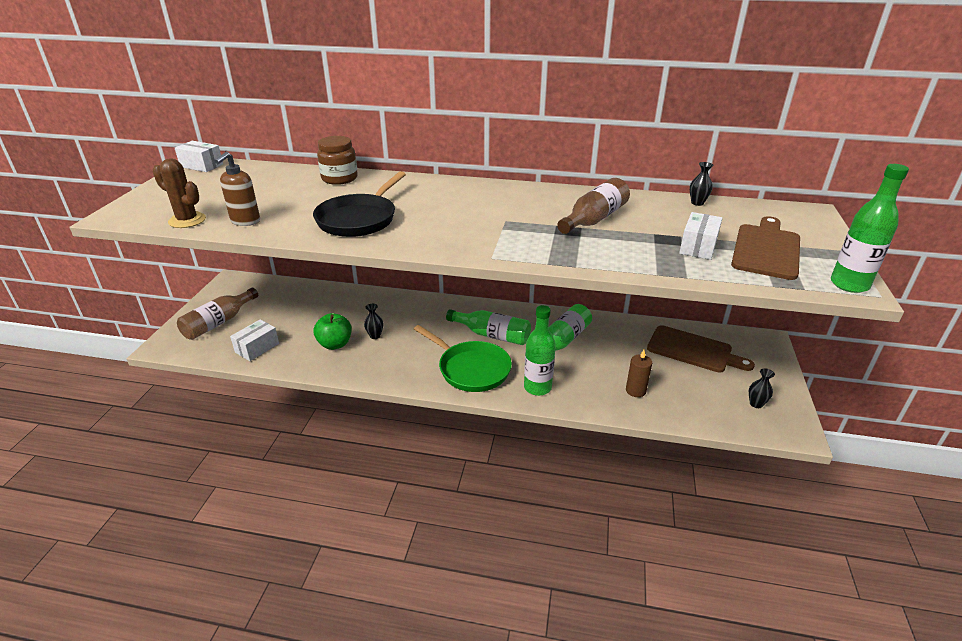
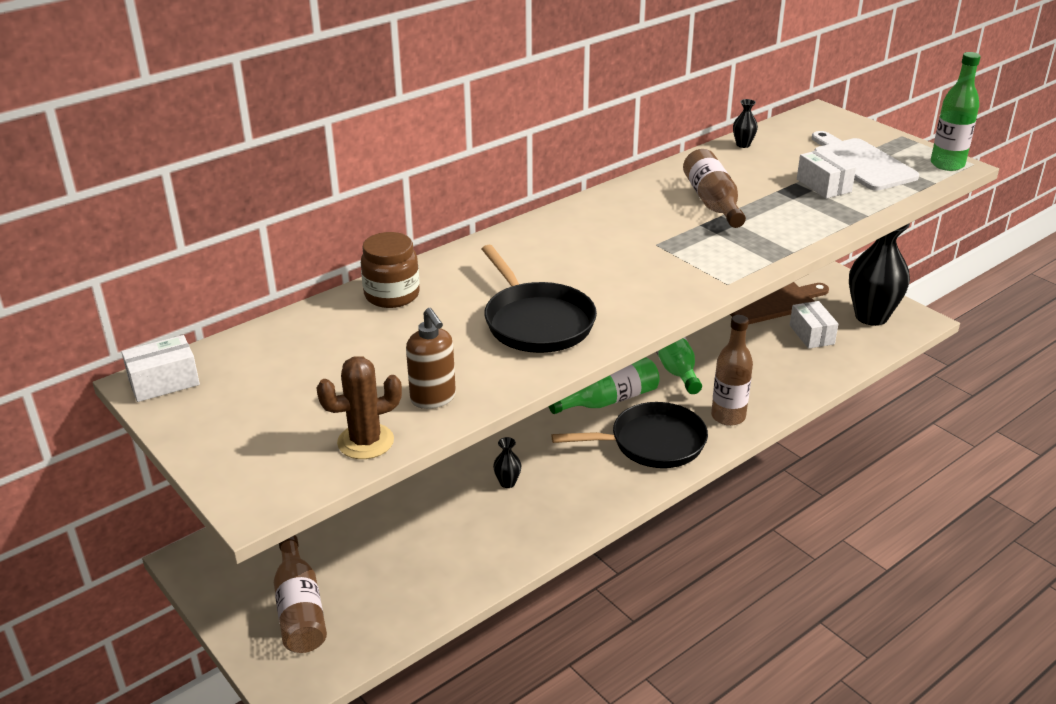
camera: 50 degrees left, 0 degrees up
(257, 348) = (412, 592): white box -> white box (811, 334)
(335, 344) = (486, 521): green apple -> none
(471, 369) = (651, 443): green pan -> black pan
(537, 387) = (728, 416): green bottle -> brown bottle
(635, 390) = (792, 364): brown candle -> none
(756, 404) = (871, 316): black vase -> black vase, size x2.50
(766, 249) = (861, 163): brown cutting board -> white cutting board

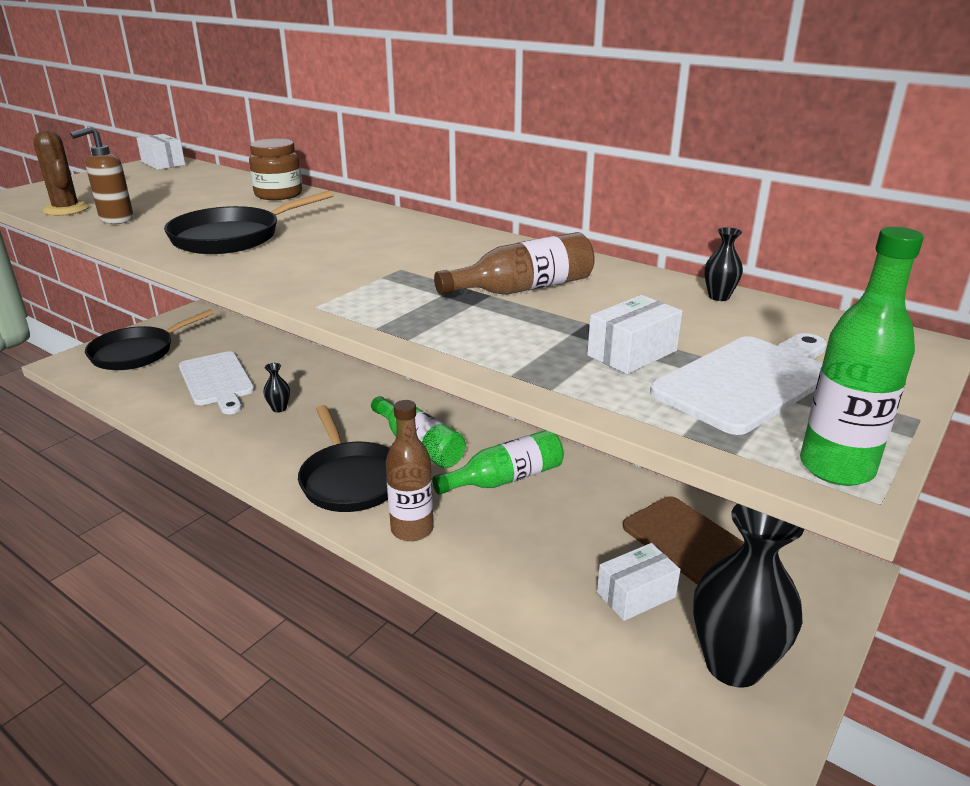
camera: 75 degrees right, 5 degrees down
(300, 609) = (138, 352): brown bottle -> black pan
(421, 531) = (217, 381): none -> white cutting board

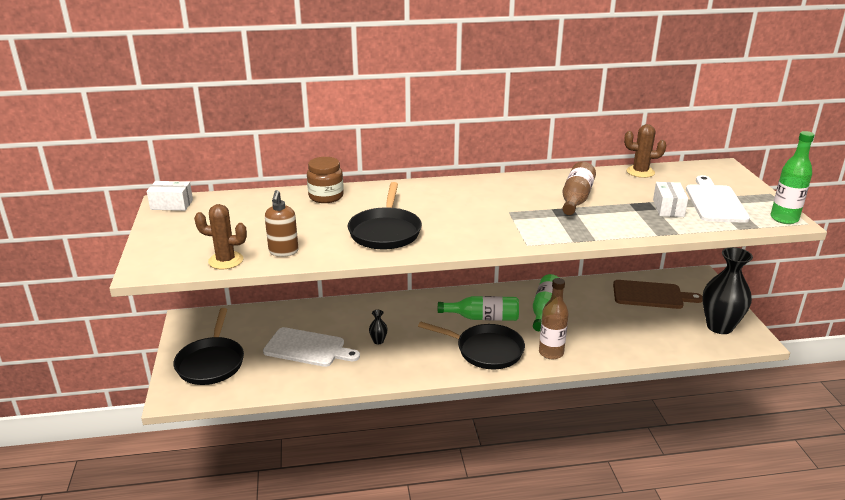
camera: 45 degrees left, 0 degrees up
(636, 595) = (661, 324): white box -> none
(719, 297) = (640, 172): black vase -> brown cactus

